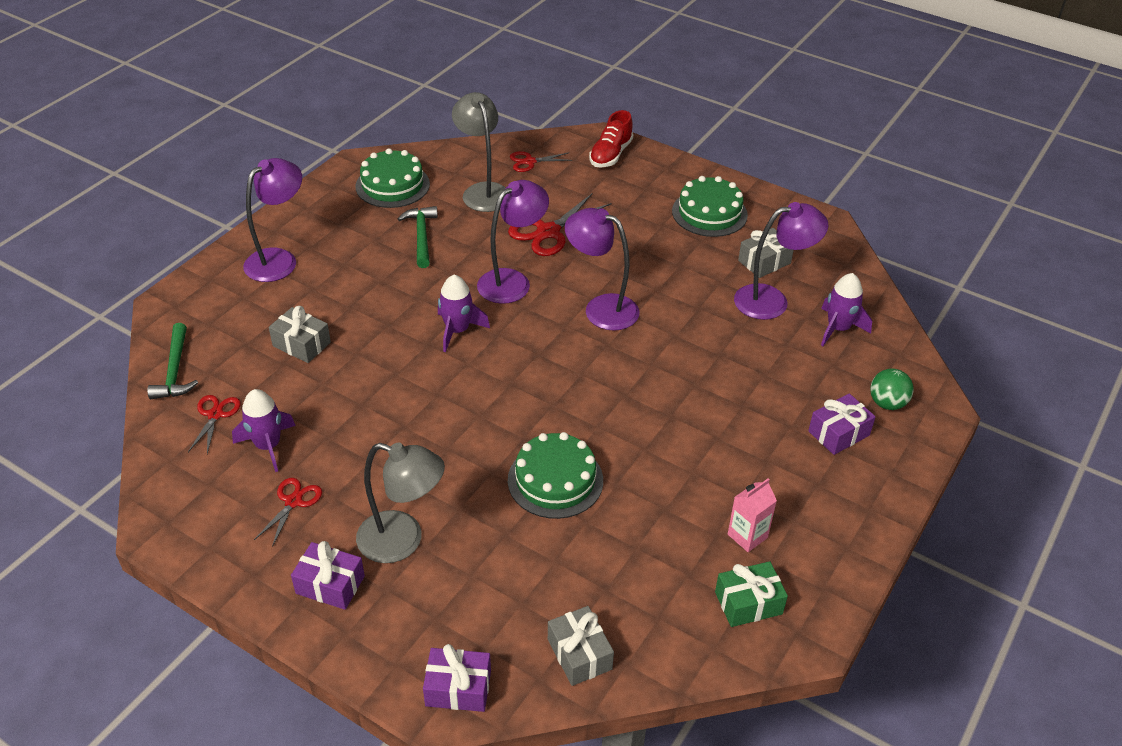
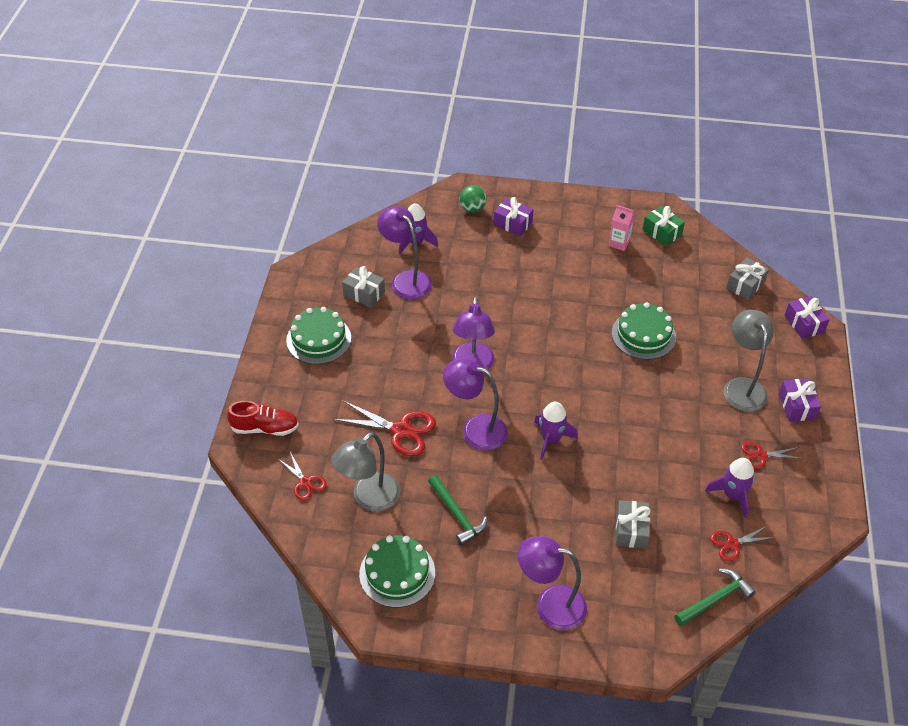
camera: 115 degrees left, 5 degrees up
(421, 236) = (457, 514): green hammer -> green hammer turned 90 degrees counterclockwise

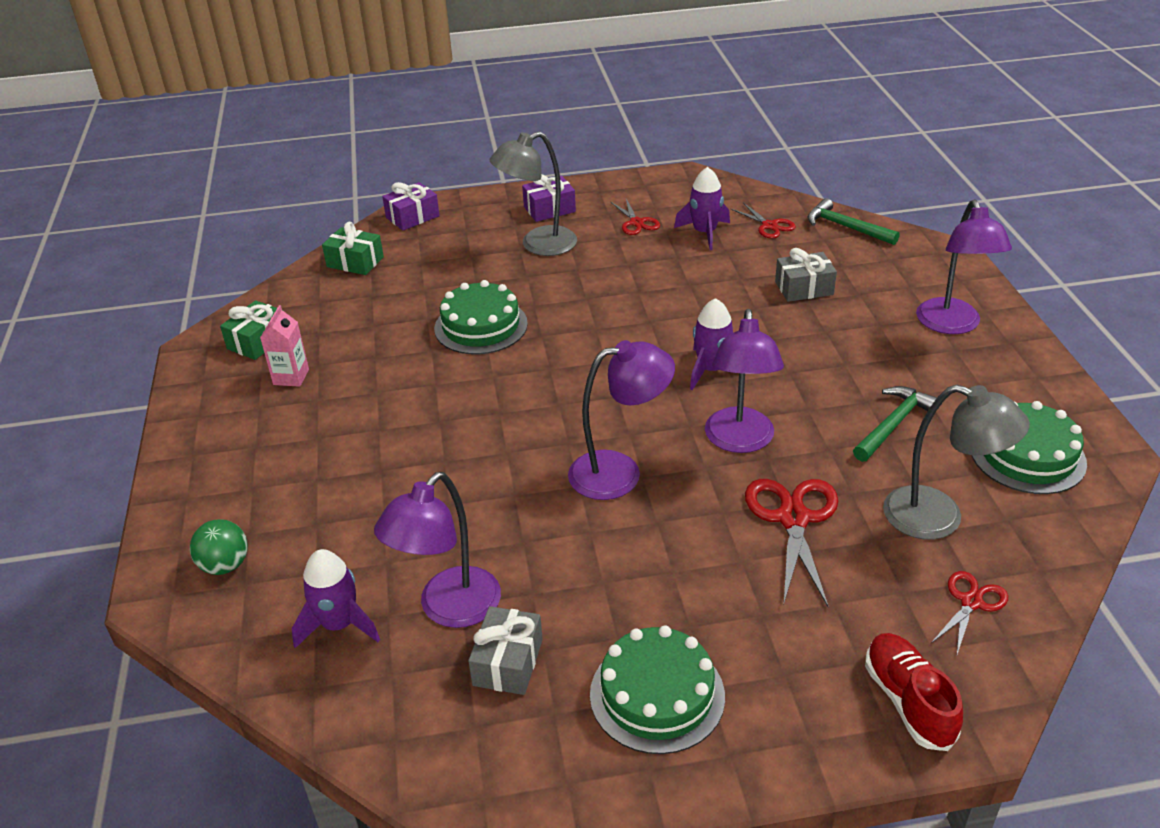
camera: 105 degrees left, 10 degrees down
(512, 224) = (262, 502): purple gift -> none
(745, 285) = (355, 262): grey gift -> green gift

